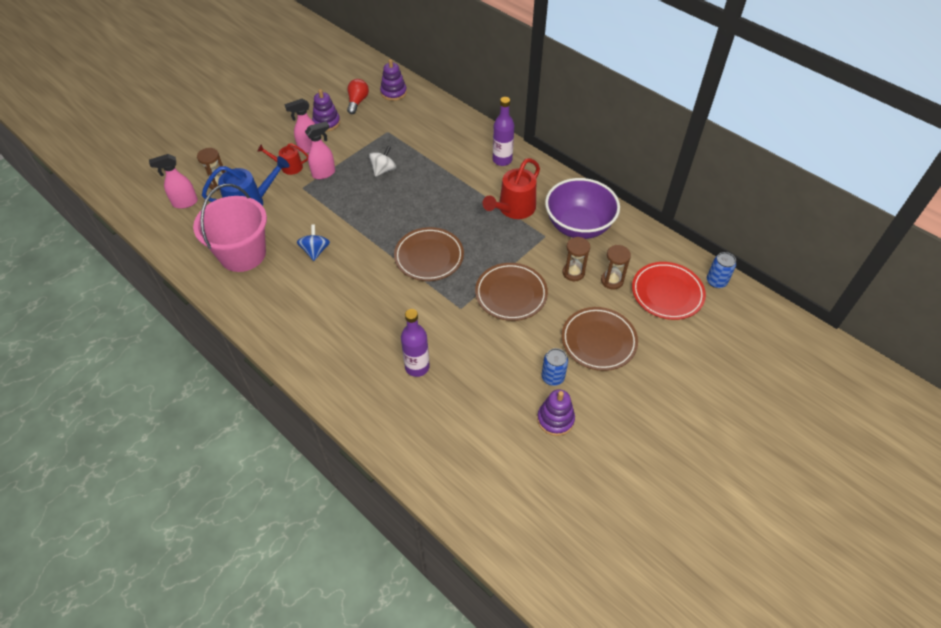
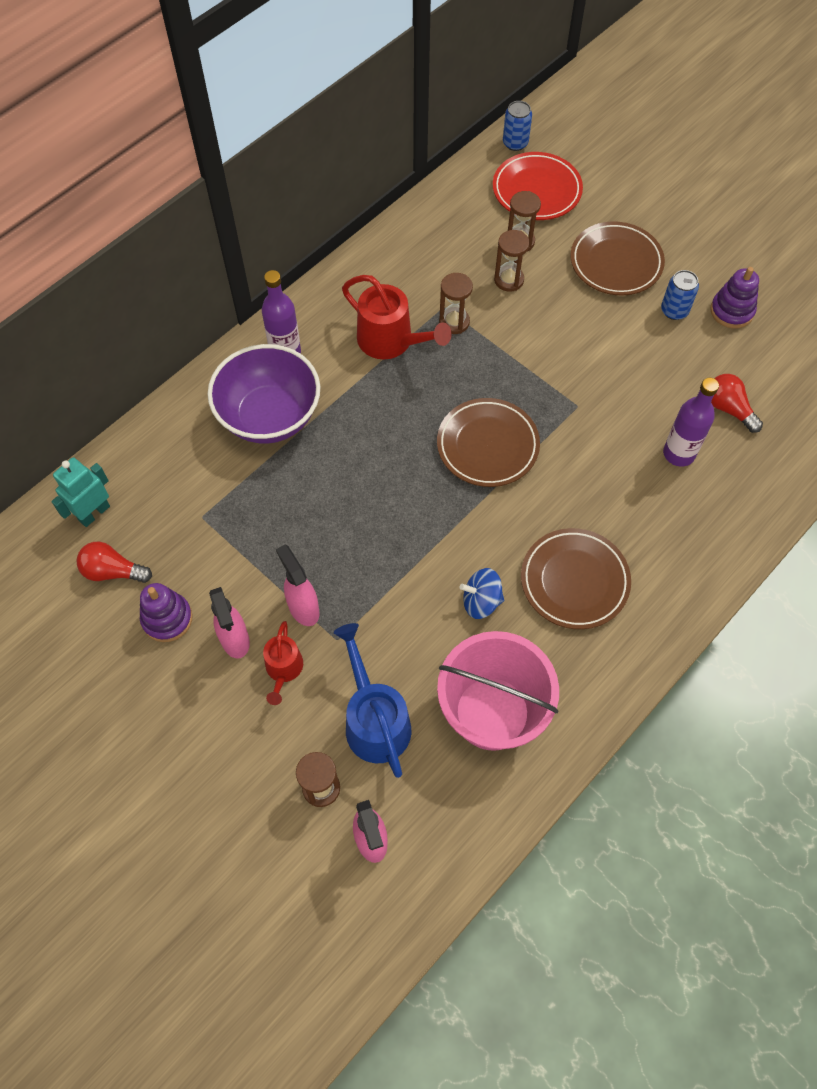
camera: 90 degrees left, 10 degrees up
(383, 170) = (299, 517): white spinning top -> none
(393, 92) = (94, 513): purple stacking toy -> turquoise robot
(457, 405) = (728, 409): none -> red light bulb
(511, 294) = (549, 349): brown plate -> brown plate (574, 581)
(532, 241) = (454, 322): none -> brown hourglass
(578, 226) = (424, 269): purple bowl -> purple bowl (269, 416)

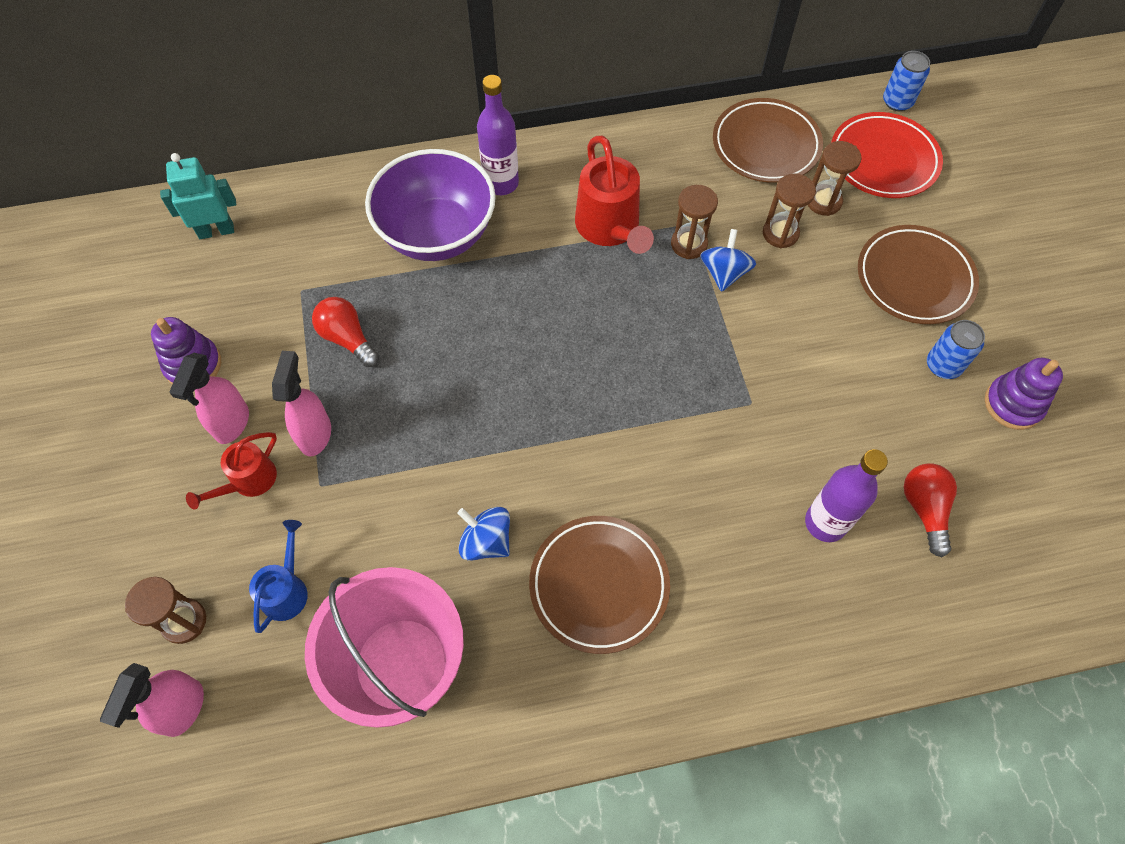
camera: 35 degrees right, 0 degrees up
(113, 571) = (187, 292): red light bulb -> red light bulb (347, 338)
(374, 720) = (287, 589): blue watering can -> blue watering can, size x0.59
(487, 445) = (622, 387): brown plate -> brown plate (765, 145)
(493, 329) = (724, 273): none -> blue spinning top

